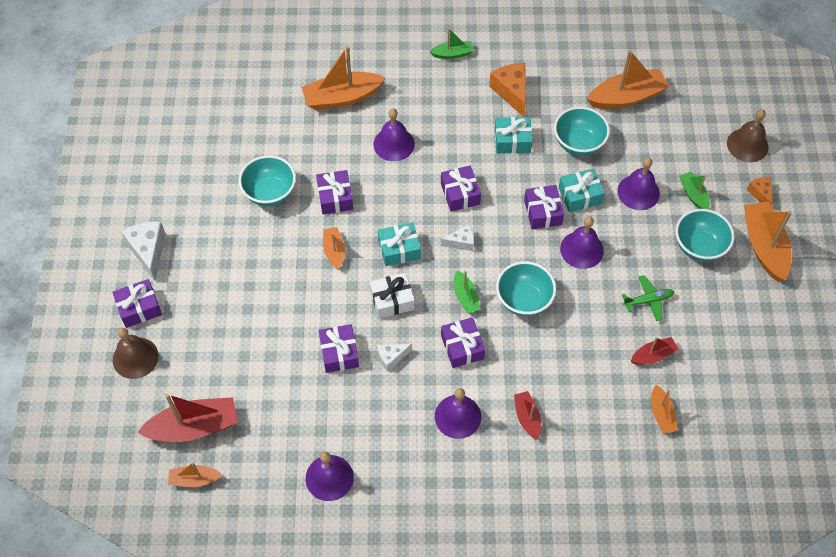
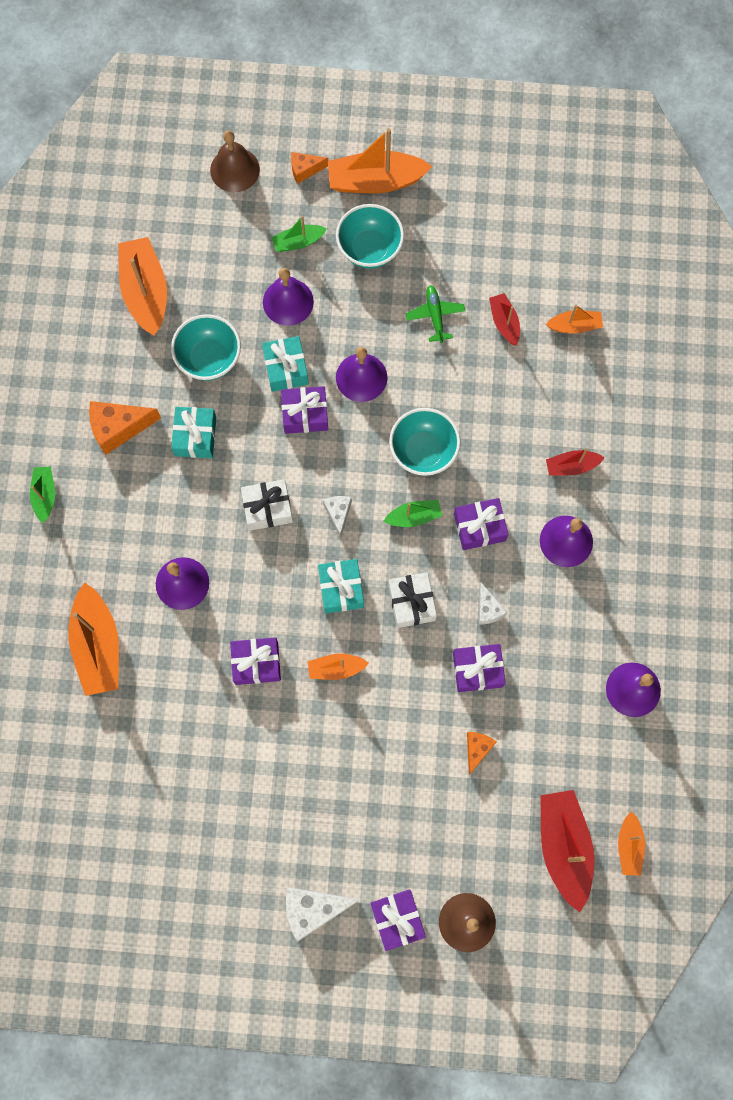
camera: 85 degrees left, 15 degrees up
(270, 193) = (240, 747): turquoise bowl -> none
(273, 356) = (477, 749): none -> orange cheese
(460, 194) = (268, 508): purple gift -> white gift

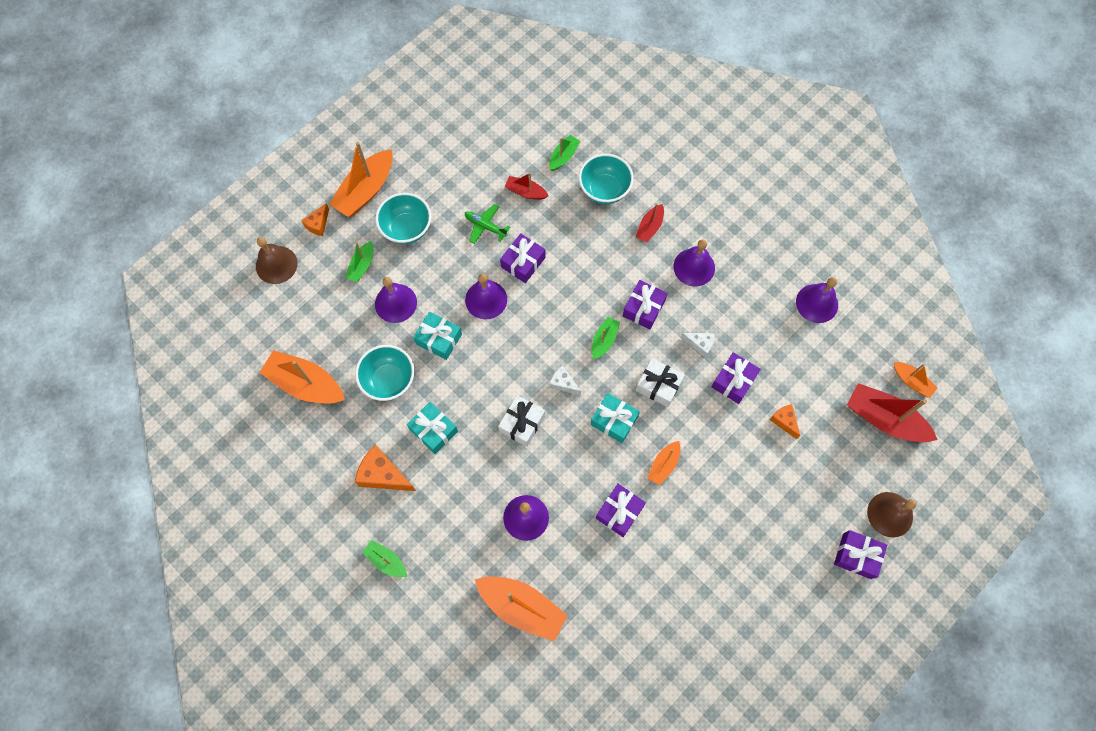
camera: 50 degrees left, 5 degrees down
(119, 428) = (383, 475): orange cheese -> orange cheese turned 90 degrees clockwise
(305, 414) = (480, 351): purple gift -> purple gift (523, 262)
(313, 909) = (811, 604): white cheese -> none
(423, 451) = (566, 302): turquoise bowl -> turquoise bowl (604, 190)
(574, 326) = (563, 156): orange boat -> green boat

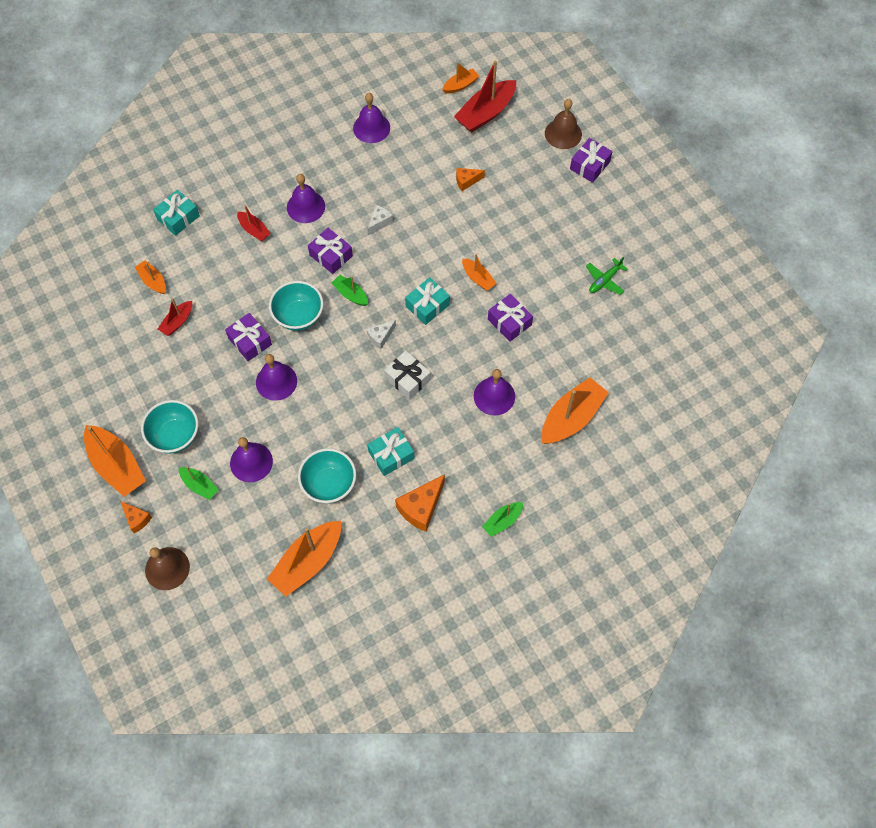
camera: 75 degrees left, 5 degrees down
(439, 339) = (302, 431): turquoise gift -> turquoise gift (178, 217)
(485, 226) = (200, 365): green plane -> green plane (604, 280)
(563, 156) = (153, 281): green boat -> orange boat
(604, 190) = (202, 256): turquoise bowl -> turquoise bowl (298, 316)
(658, 385) = (406, 263): white gift -> none
(733, 381) = (420, 207): purple gift -> none

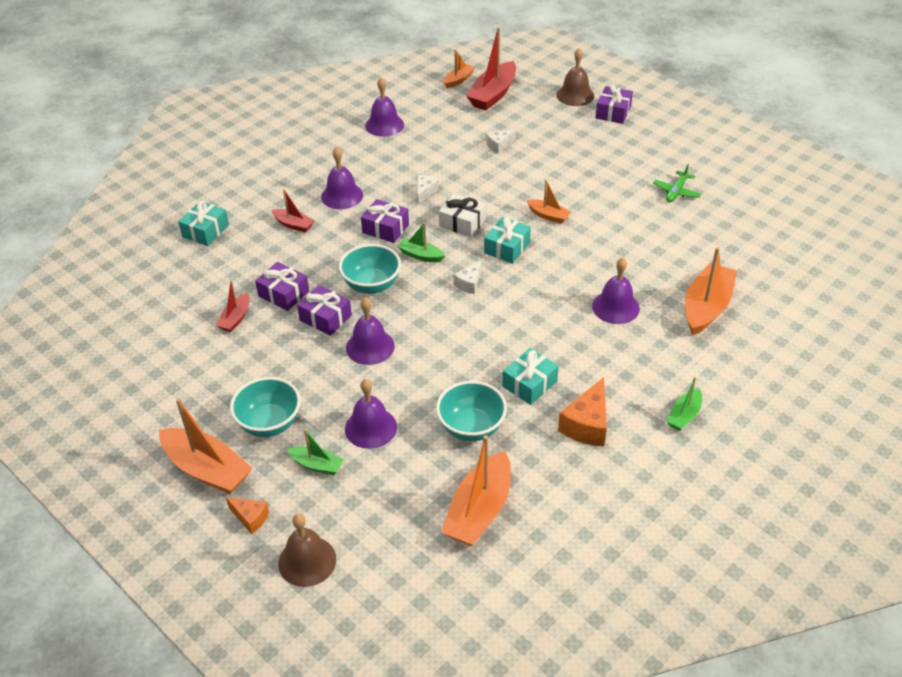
camera: 15 degrees left, 20 degrees down
(153, 281) = (195, 289): orange boat -> none
(407, 379) = (515, 313): white gift -> white gift (462, 223)
(466, 181) = (499, 145): orange cheese -> white cheese
(509, 322) = (599, 243): purple gift -> purple gift (283, 294)

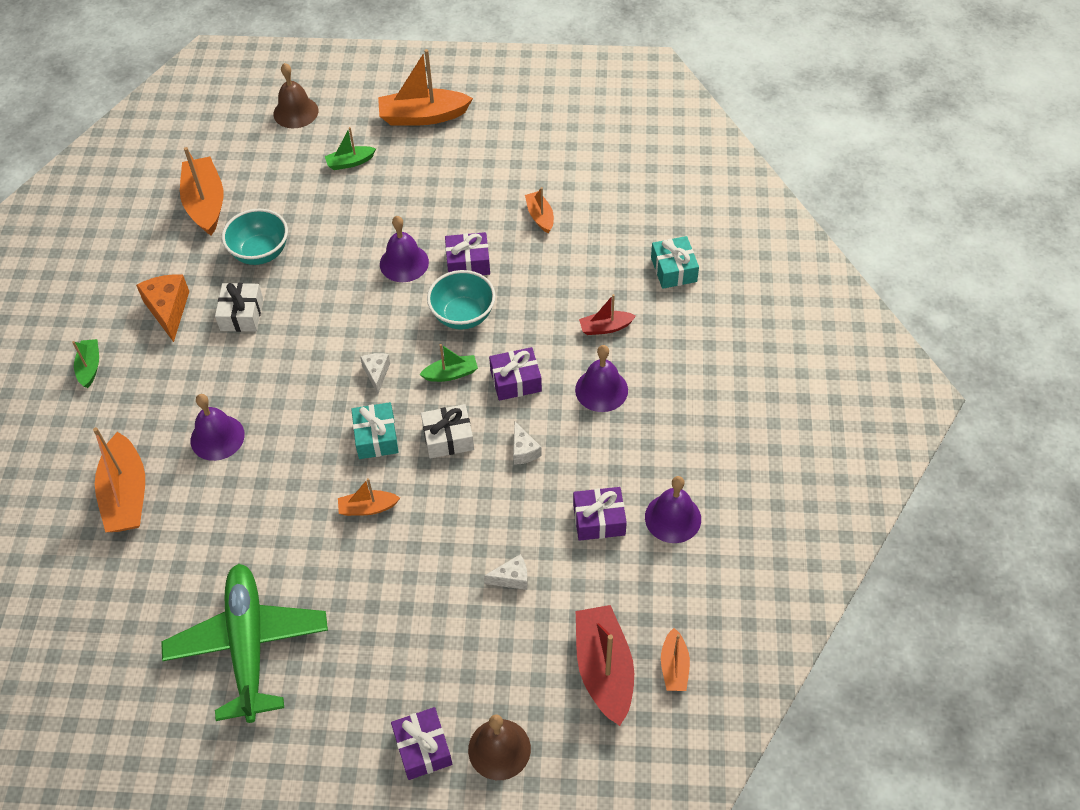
camera: 140 degrees right, 10 degrees up
(235, 318) = (540, 216): red boat -> orange boat
(250, 518) = (359, 110): orange cheese -> none
(269, 423) = (416, 165): turquoise bowl -> none
(283, 294) = (528, 260): purple gift -> purple gift (599, 520)
(371, 428) = (338, 207): purple bell -> none
(499, 145) = (512, 578): white cheese -> white cheese turned 60 degrees clockwise
(529, 384) = (242, 314): turquoise gift -> white gift
(676, 192) = (248, 645): green plane -> green plane, size x2.35

